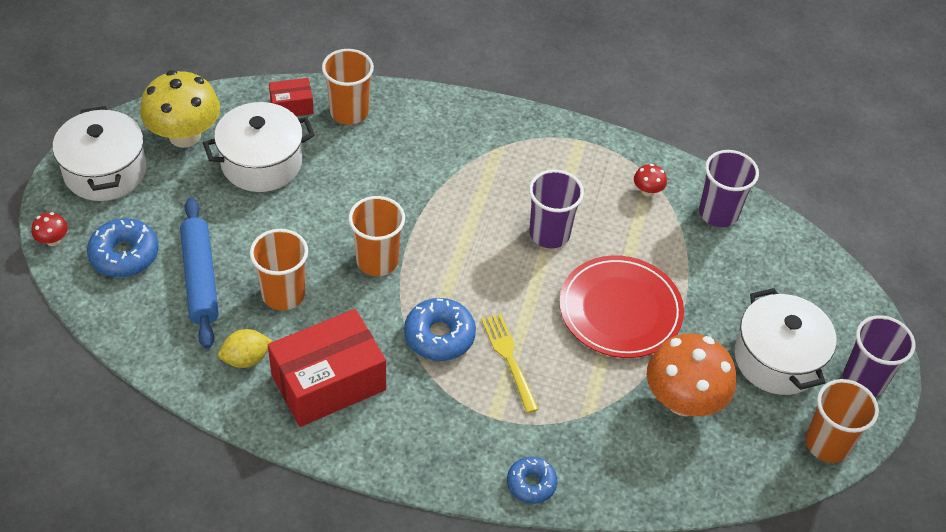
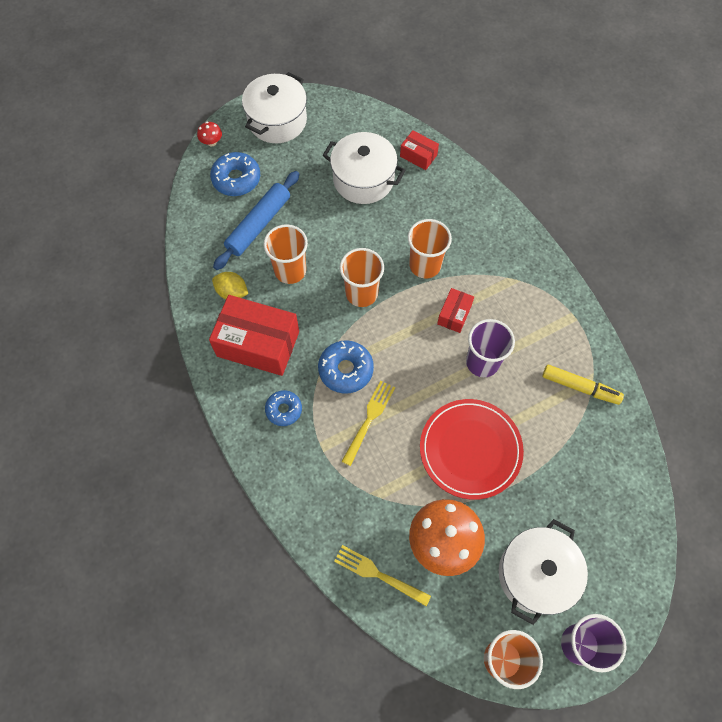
camera: 50 degrees right, 15 degrees up
(185, 135) = (340, 130): yellow mushroom -> none
(349, 112) = (447, 185): orange cup -> orange cup (425, 265)
(481, 214) = (454, 314): none -> red box
(531, 484) = (297, 505): blue donut -> blue donut (284, 410)
(647, 191) = (580, 387): red mushroom -> yellow marker
(663, 473) = (378, 574): none -> yellow fork
(718, 213) = (612, 443): purple cup -> none

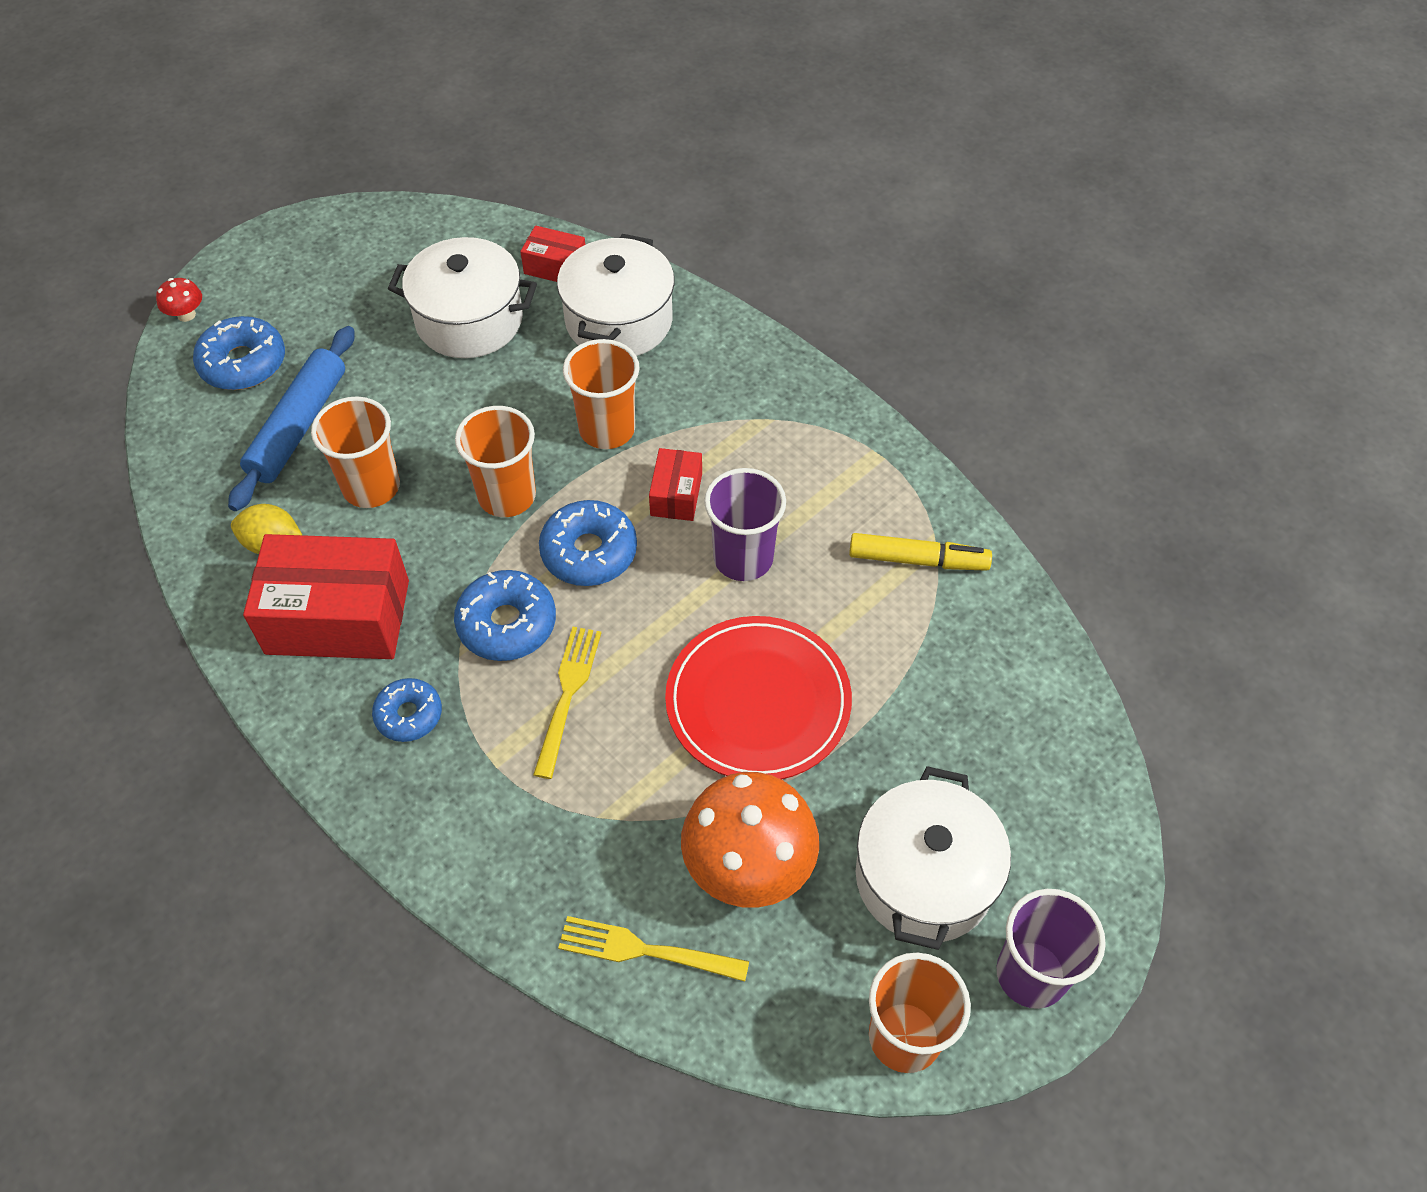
camera: 15 degrees left, 10 degrees down
(277, 121) = (298, 260): white pot -> white pot (619, 321)
(399, 338) = (589, 552): none -> blue donut

